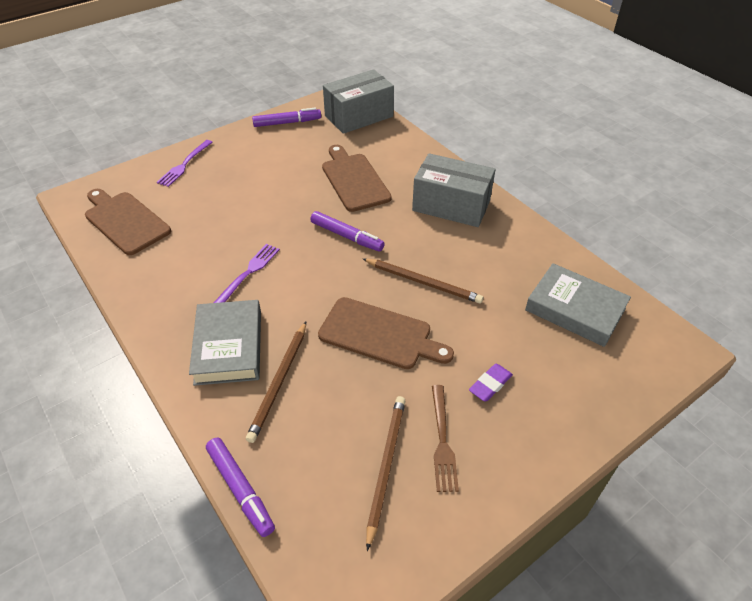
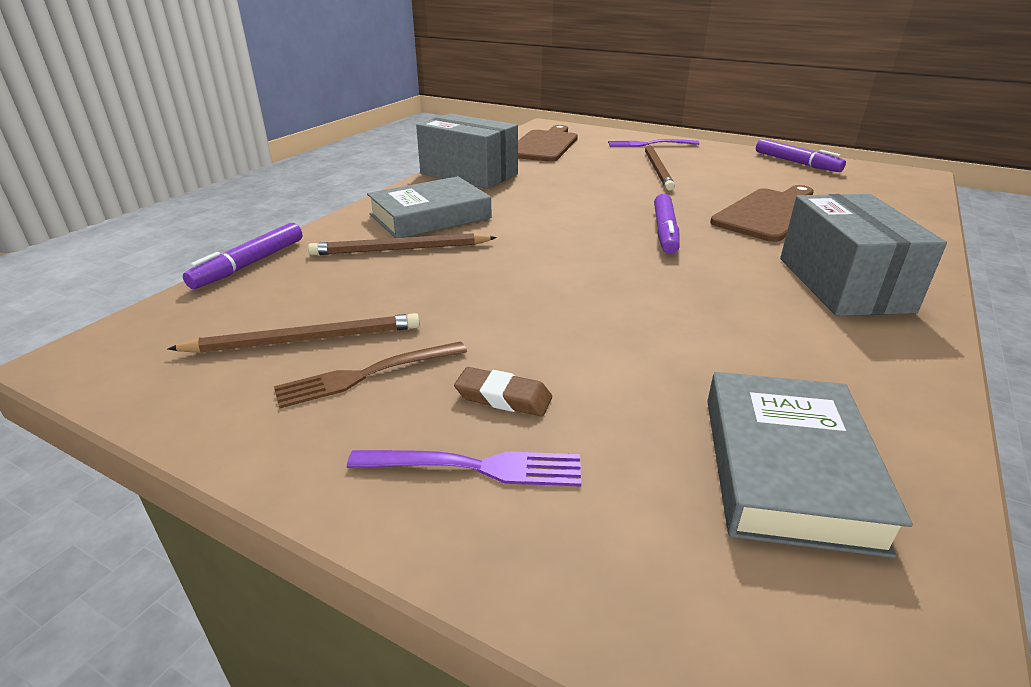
camera: 65 degrees right, 15 degrees down
(249, 272) = (540, 200): purple fork -> purple fork (476, 467)
(359, 116) = (892, 190): grey box -> grey box (469, 174)
(379, 334) = (521, 287): brown cutting board -> none
(423, 282) = (651, 296): brown pencil -> brown pencil (657, 169)
(490, 384) = (503, 397): purple eraser -> brown eraser

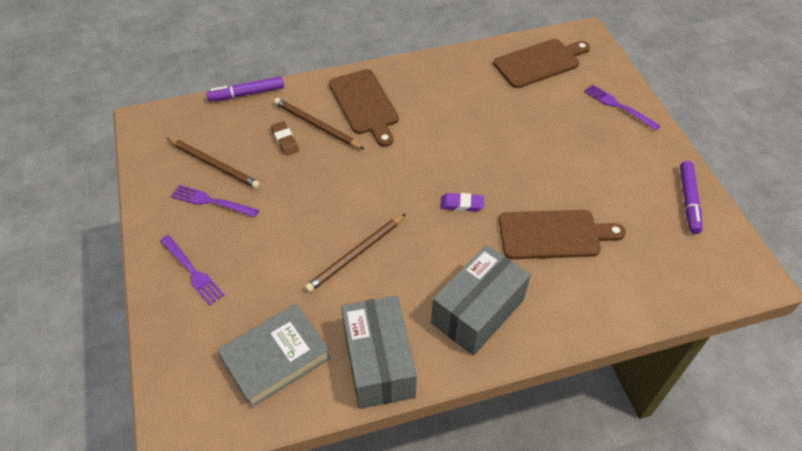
camera: 45 degrees right, 20 degrees up
(366, 375) = (211, 201): brown fork -> purple fork
(430, 216) = (364, 104): grey book -> brown cutting board
(469, 174) = (441, 71): grey box -> grey box (379, 363)
(503, 397) = (238, 250): brown eraser -> brown eraser (285, 140)
(657, 169) = (568, 141): brown pencil -> brown pencil (356, 254)
(665, 231) = (461, 204): purple marker -> purple eraser

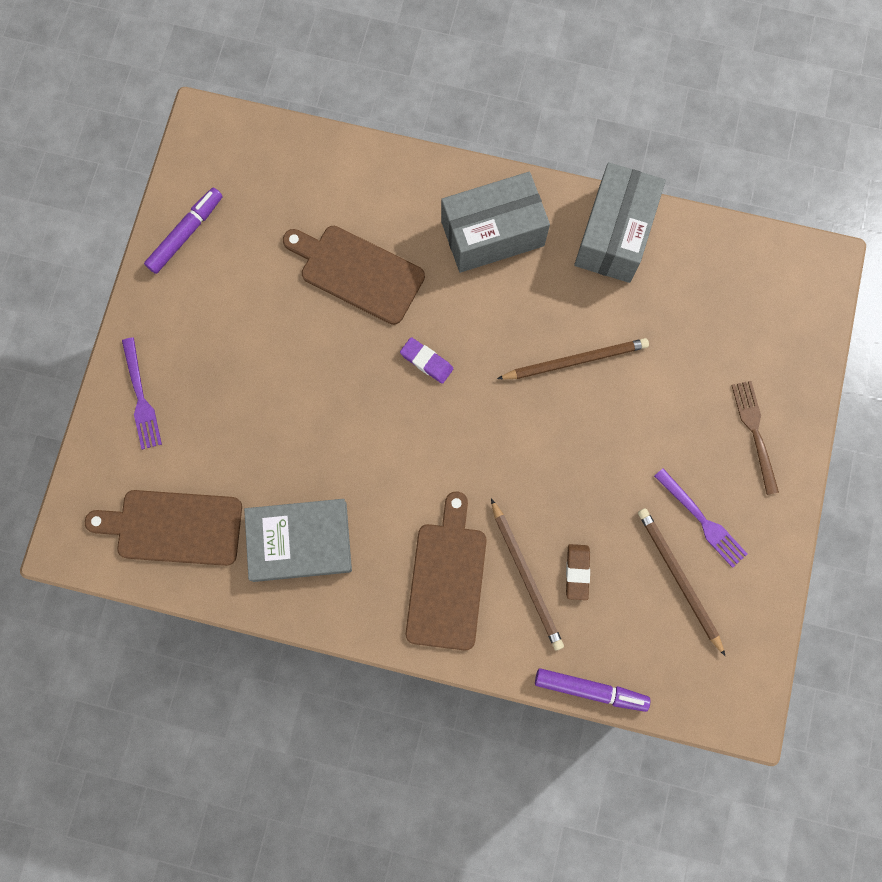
camera: 150 degrees left, 25 degrees up
(192, 271) = (754, 432): purple fork -> brown fork
(275, 358) = (707, 289): grey book -> grey book (299, 541)

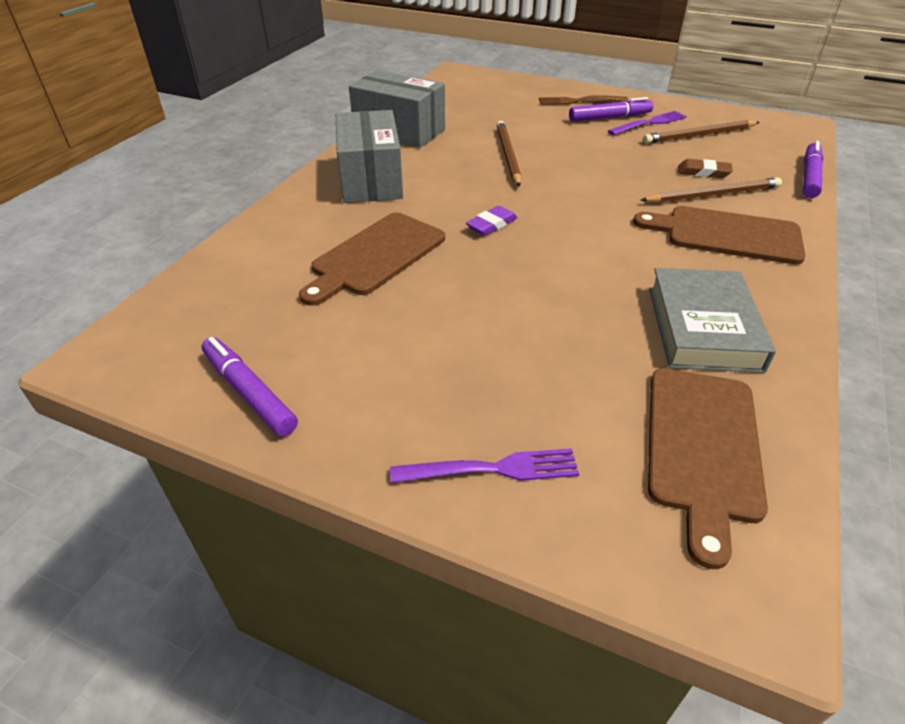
camera: 80 degrees left, 35 degrees down
(709, 471) = (609, 117): none -> purple marker

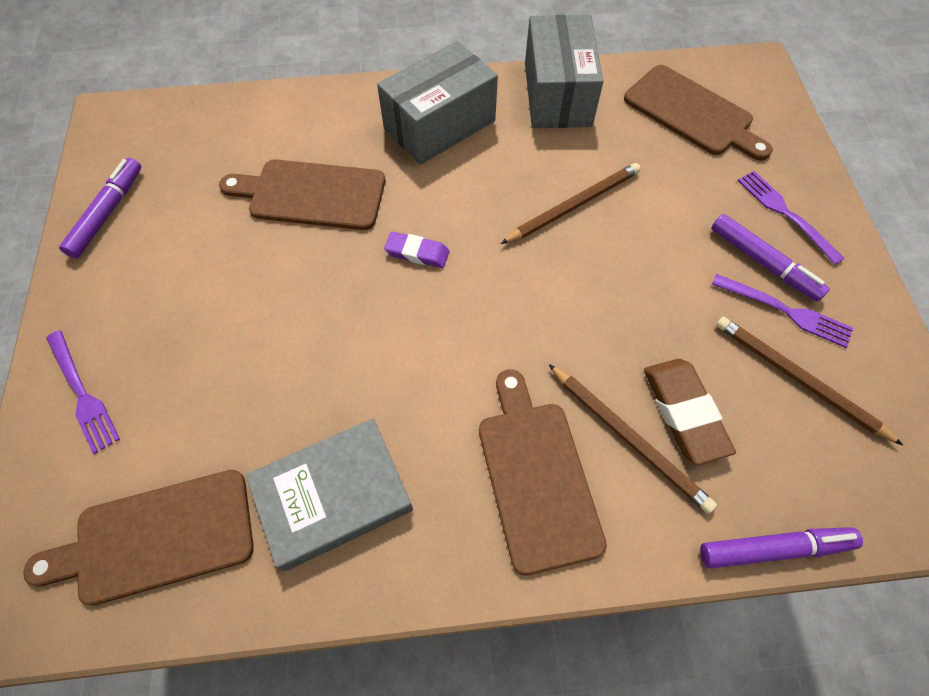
camera: 60 degrees right, 20 degrees up
(471, 99) = (692, 113): none -> brown cutting board
(578, 101) = (785, 213): brown fork -> purple fork
(703, 172) = (684, 412): brown eraser -> brown eraser, size x1.62

